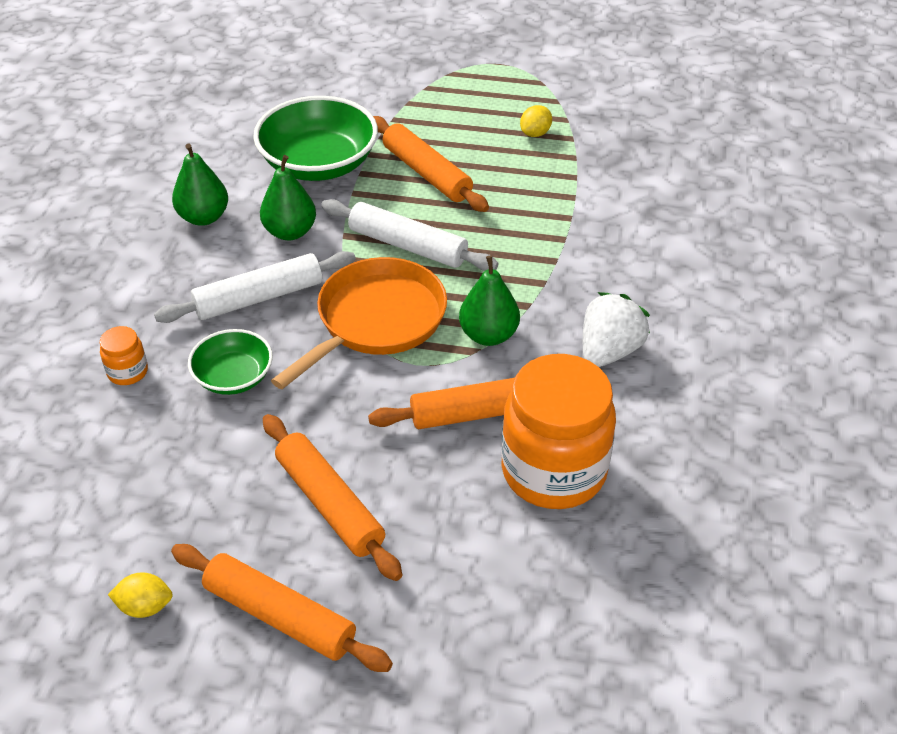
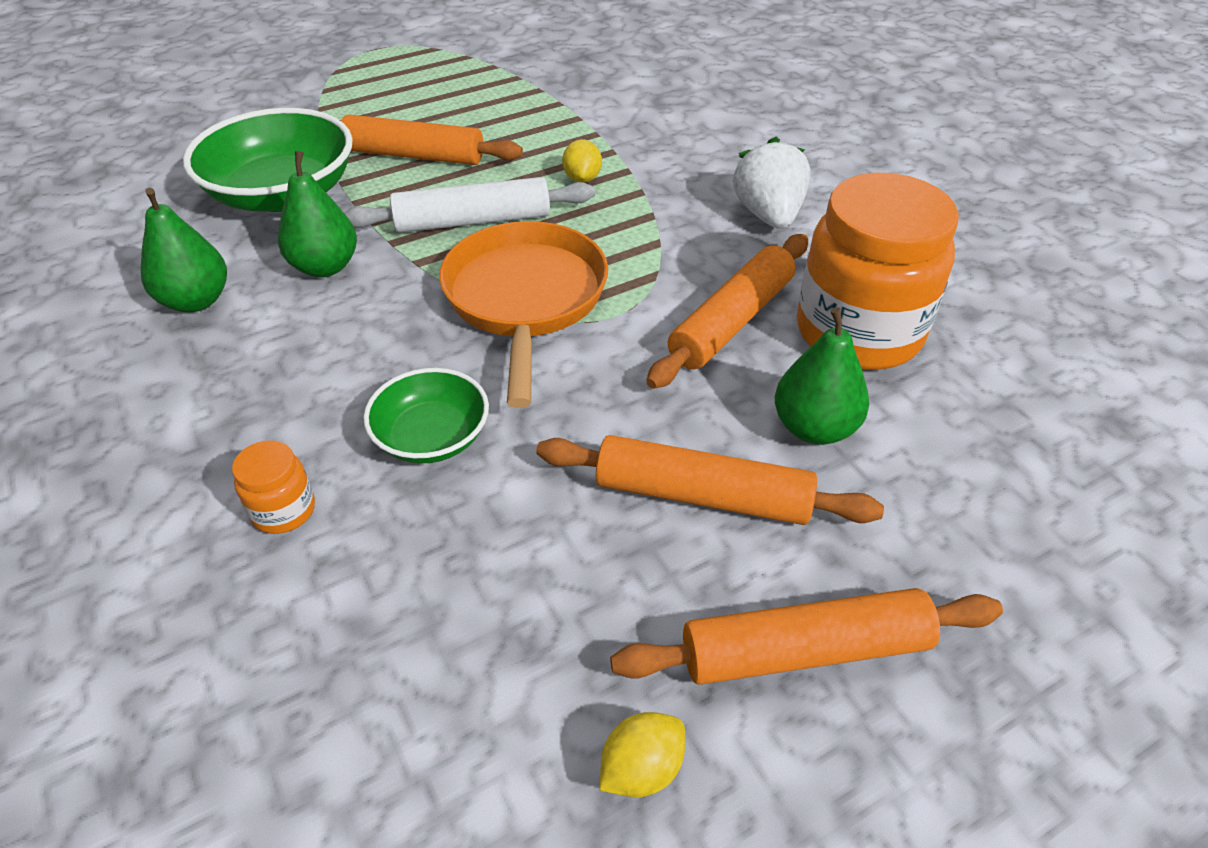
camera: 40 degrees left, 0 degrees up
(259, 297) = (364, 344): white rolling pin -> none
(488, 335) = (650, 255): green pear -> green pear (814, 428)
(535, 133) = (480, 86): yellow lemon -> yellow lemon (582, 178)

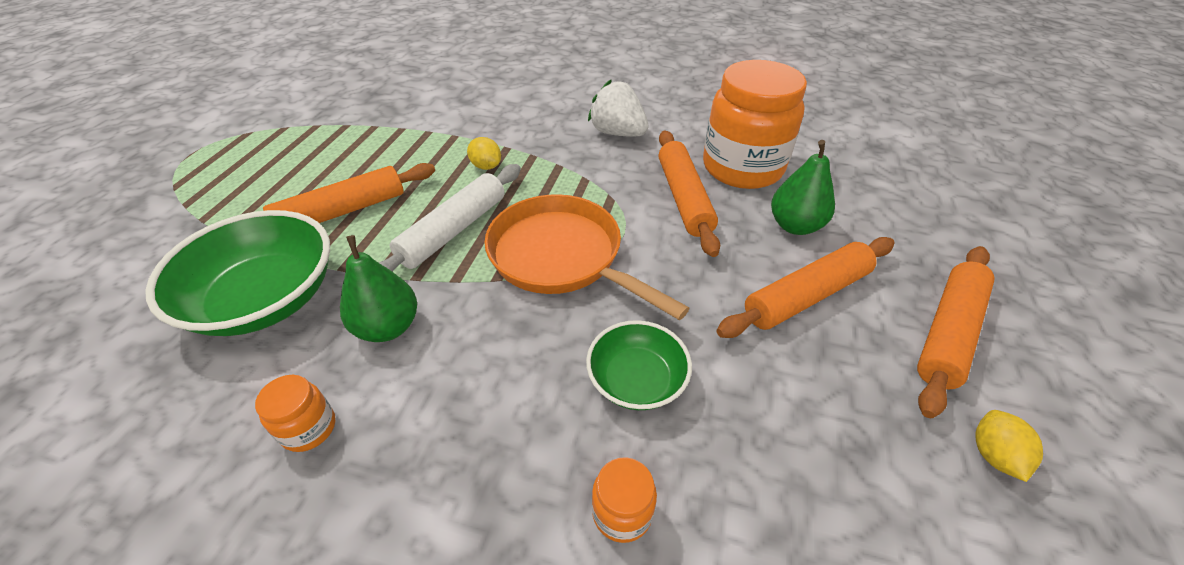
camera: 45 degrees left, 0 degrees up
(196, 301) = (309, 428): green pear -> orange jar

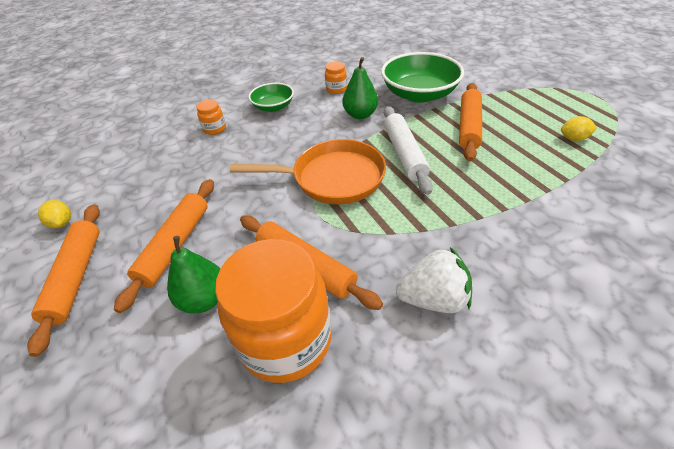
camera: 140 degrees right, 0 degrees up
(486, 166) = (461, 195): yellow lemon -> yellow lemon (573, 138)
(636, 380) = (240, 158): green bowl -> green bowl (273, 107)

